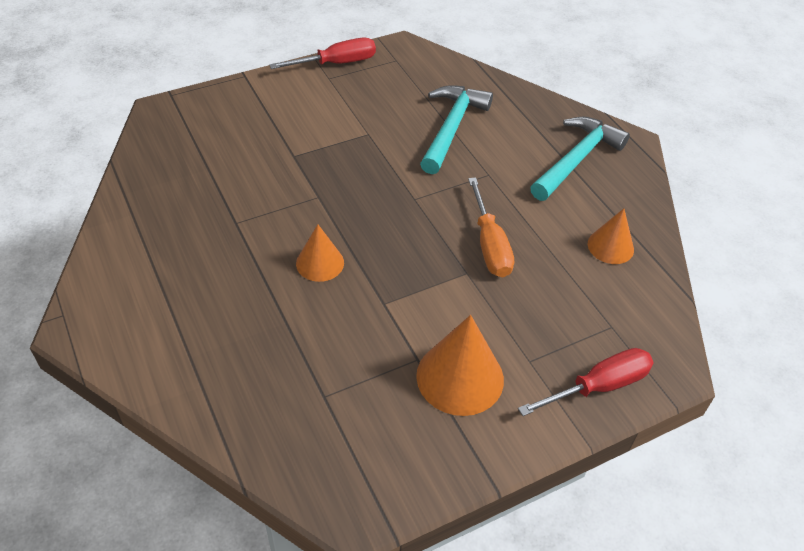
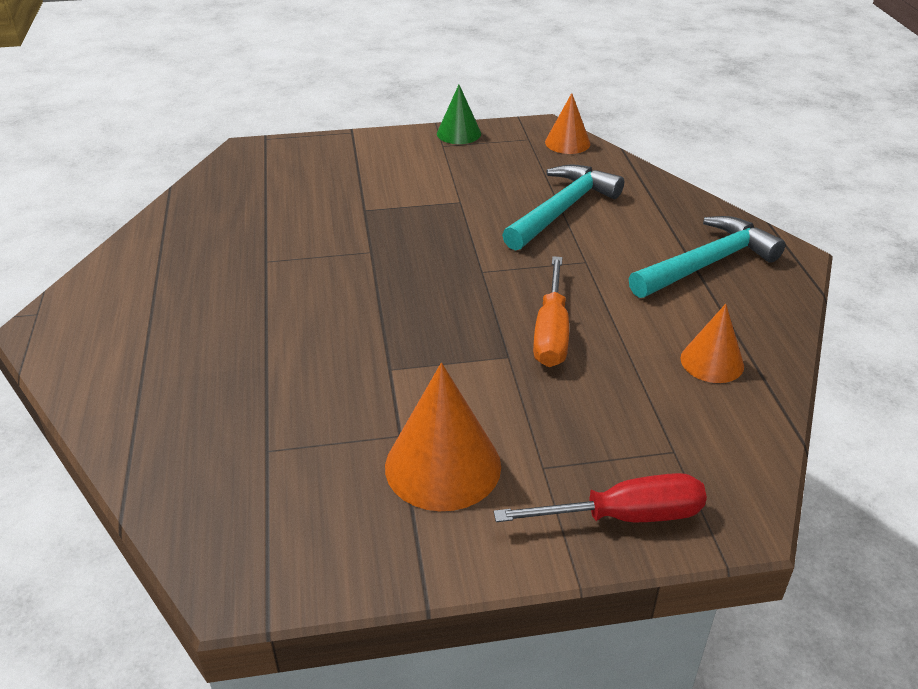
camera: 20 degrees right, 10 degrees down
(320, 263) = (337, 315): orange cone -> orange cone (567, 143)
(337, 63) = (458, 133): red screwdriver -> green cone

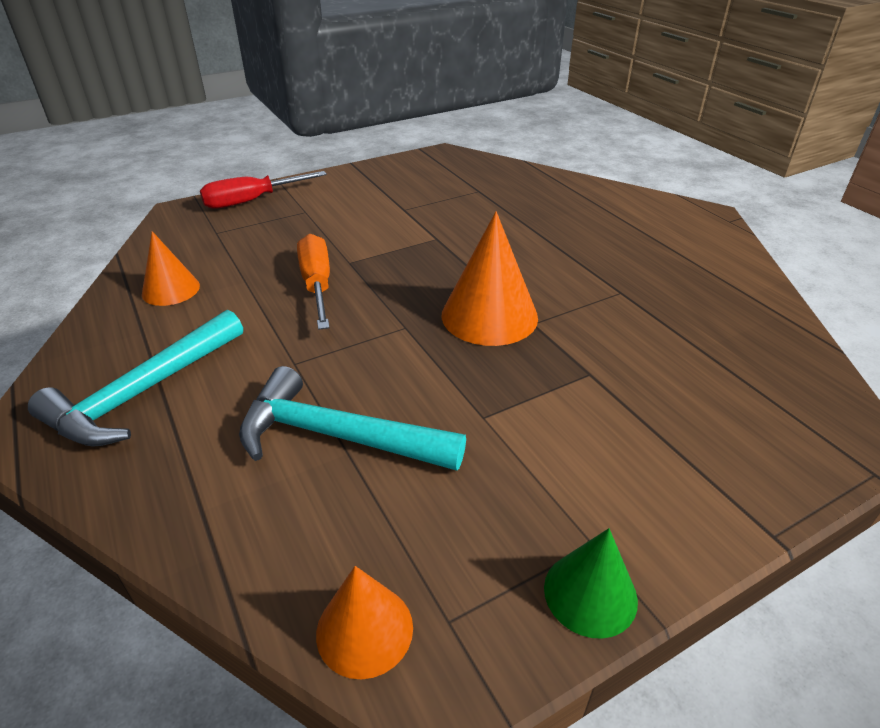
camera: 160 degrees right, 0 degrees up
(443, 466) = (368, 201): orange cone -> orange cone (489, 316)
(562, 210) = (337, 436): turquoise hammer -> turquoise hammer turned 90 degrees clockwise

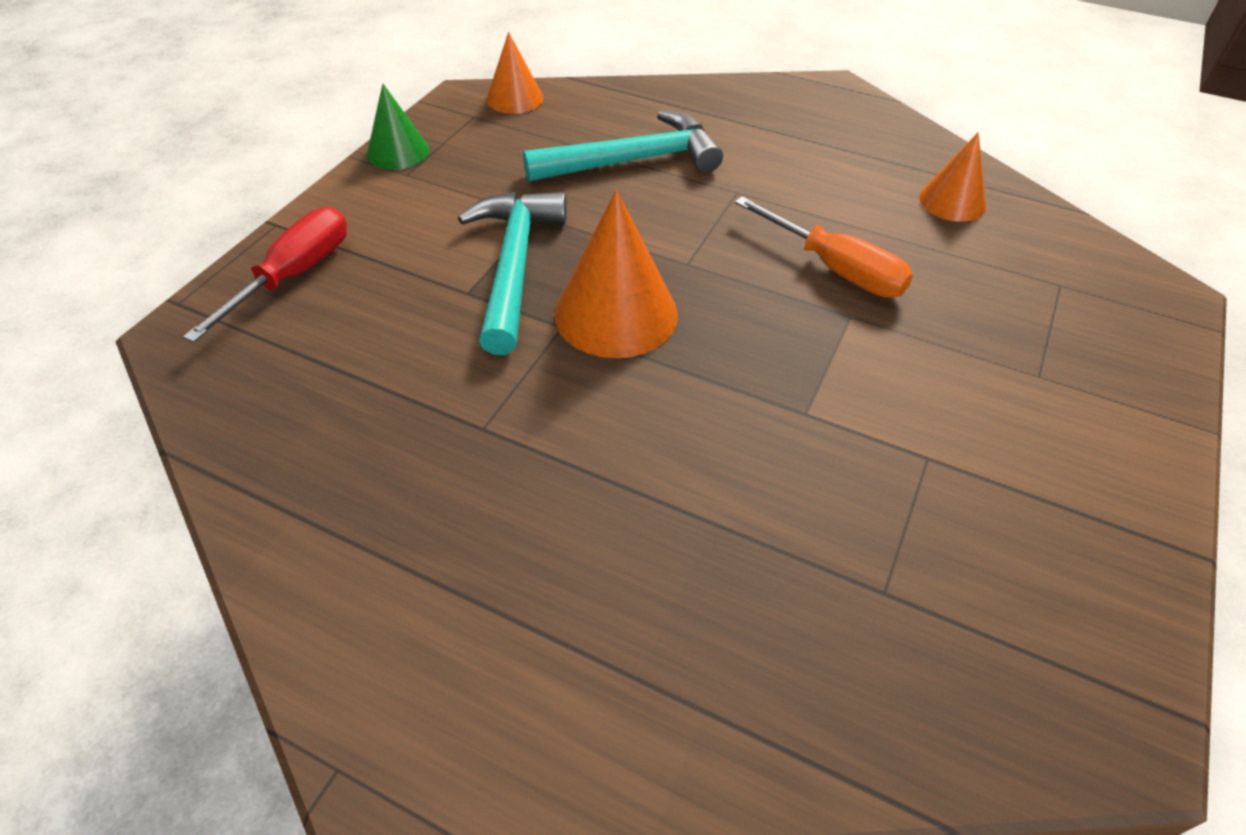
camera: 145 degrees right, 10 degrees up
(143, 392) = (807, 130): turquoise hammer -> turquoise hammer (514, 266)
(252, 201) = (1135, 357): red screwdriver -> red screwdriver (294, 275)

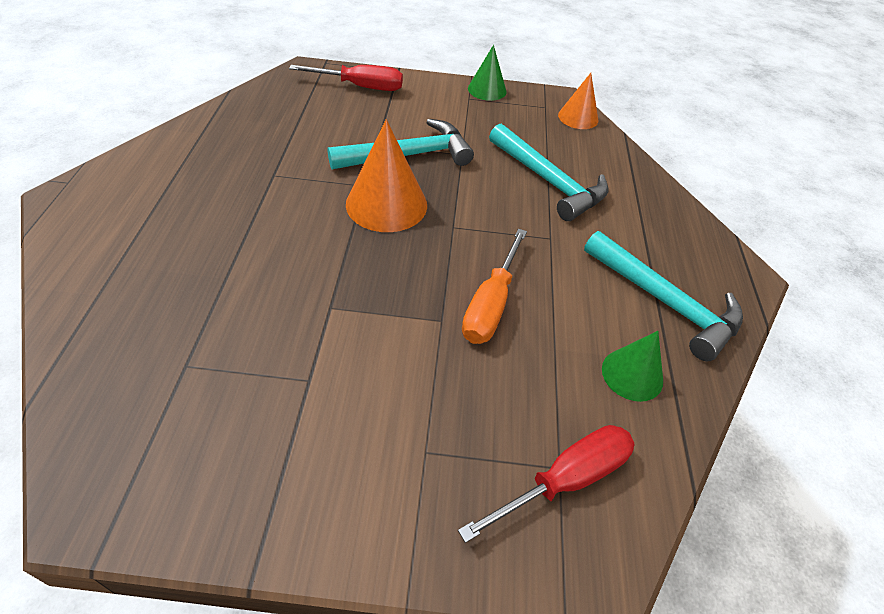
camera: 65 degrees right, 0 degrees up
(860, 148) = (665, 302): none -> turquoise hammer
(952, 201) = (632, 374): orange cone -> green cone
(1075, 285) = (565, 480): none -> red screwdriver

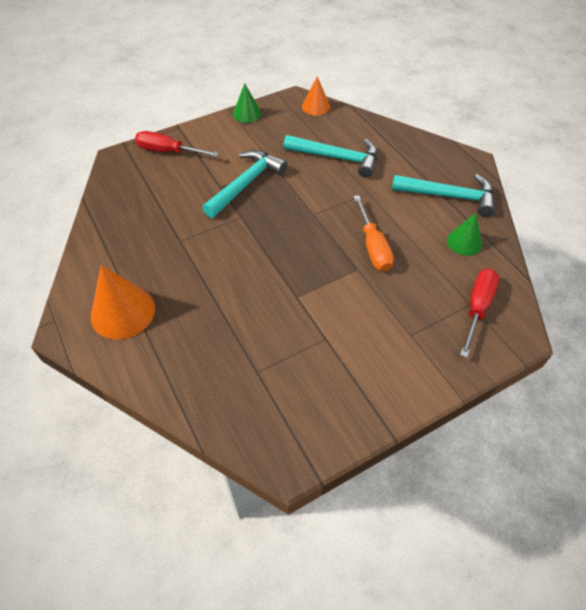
camera: 30 degrees left, 5 degrees up
(361, 87) = (168, 151): red screwdriver -> red screwdriver turned 135 degrees counterclockwise
(386, 204) = (265, 221): orange cone -> orange cone (123, 312)

